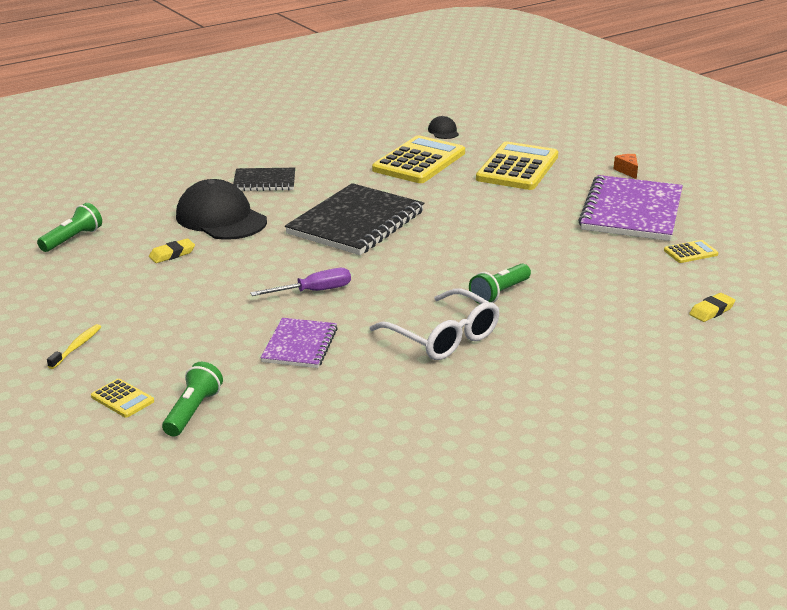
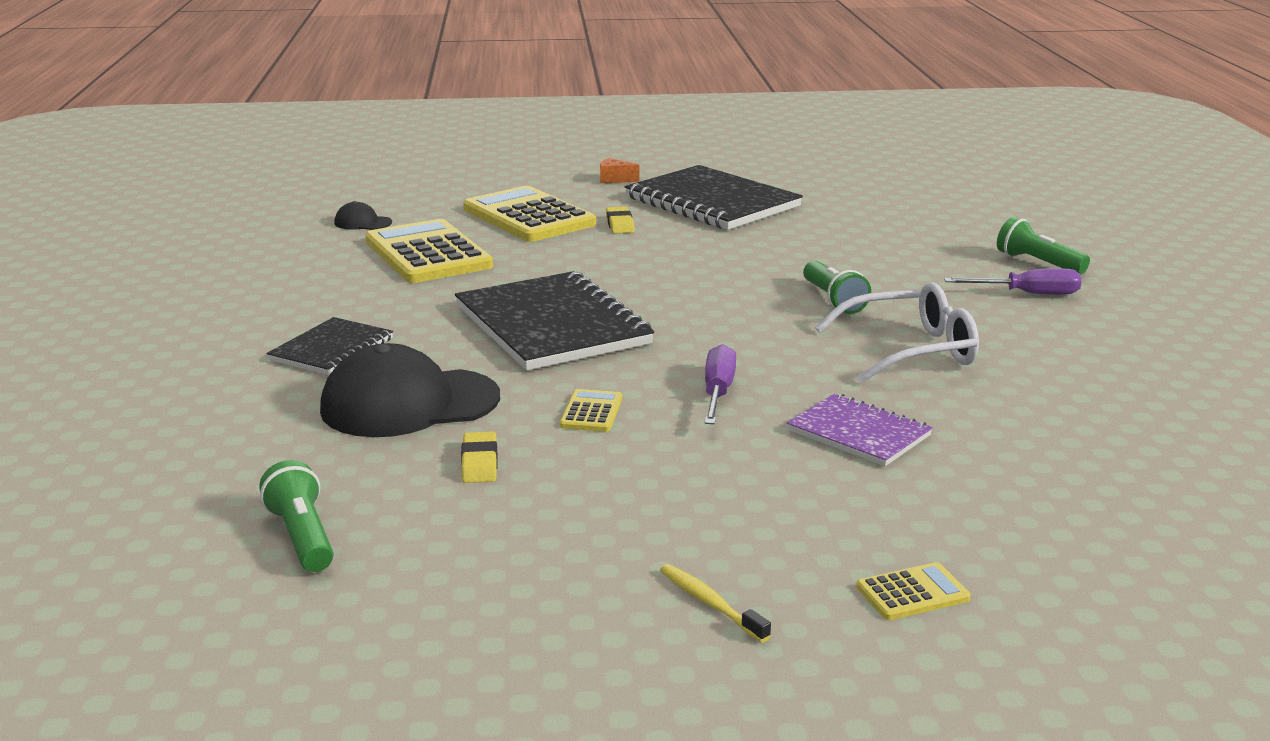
camera: 60 degrees left, 5 degrees down
(193, 411) = (986, 543): green flashlight -> green flashlight (1038, 263)
(605, 362) = (1027, 294): none -> purple screwdriver
(631, 211) = (712, 202): purple notebook -> black notebook
(690, 252) = (832, 206): yellow calculator -> yellow calculator (591, 412)
(711, 311) = (959, 230): yellow eraser -> yellow eraser (619, 224)

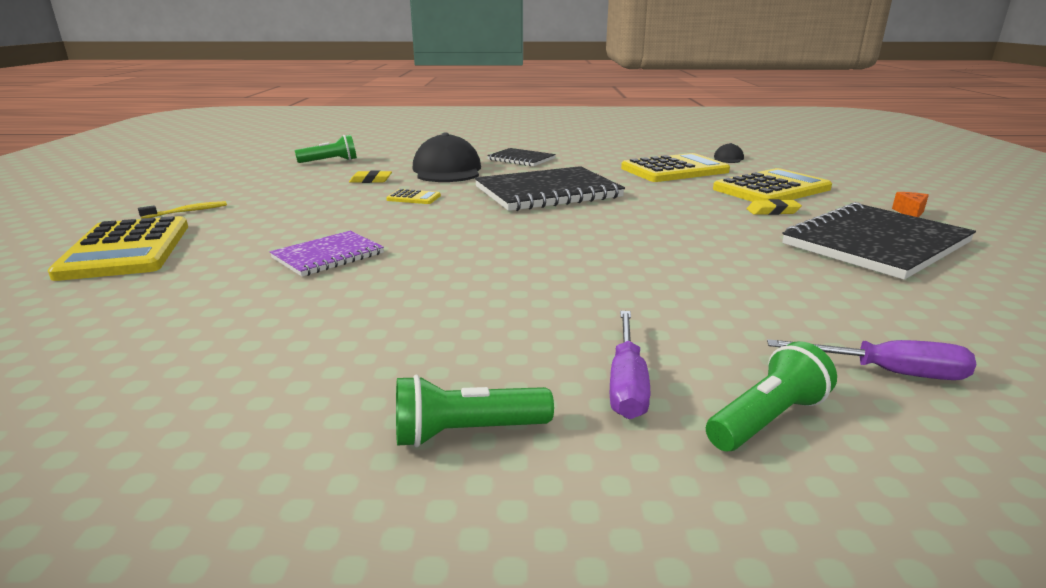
camera: 95 degrees right, 0 degrees up
(717, 392) = (421, 224): purple screwdriver -> purple screwdriver (887, 372)
(833, 300) = (597, 271): green flashlight -> green flashlight (467, 432)
(910, 350) = (467, 290): white glasses -> none
(912, 593) = (126, 250): yellow calculator -> yellow calculator, size x2.29

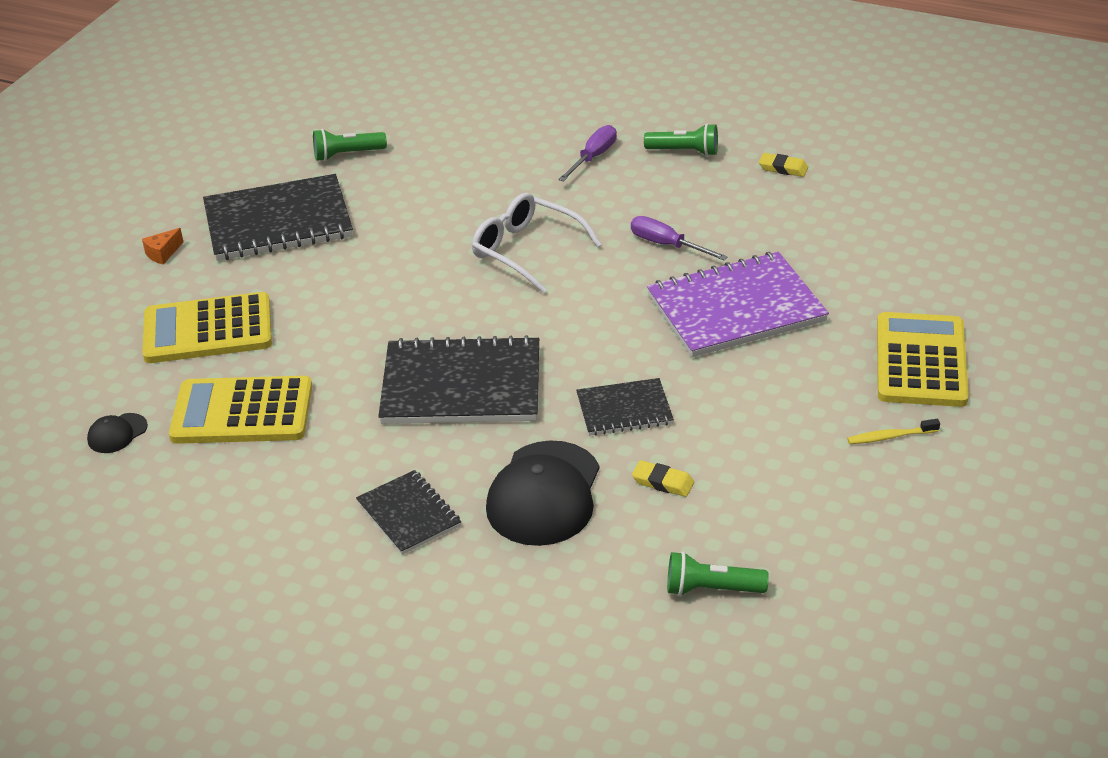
camera: 155 degrees left, 15 degrees up
(328, 256) = (735, 308): purple notebook -> purple notebook, size x1.84
(413, 198) = (624, 410): yellow calculator -> black notebook
(592, 262) = (526, 250): none -> white glasses
(767, 419) = (547, 130): green flashlight -> green flashlight (347, 154)
(772, 211) = (280, 286): yellow eraser -> yellow eraser (783, 168)
(887, 372) = (459, 136): purple screwdriver -> purple screwdriver (667, 245)

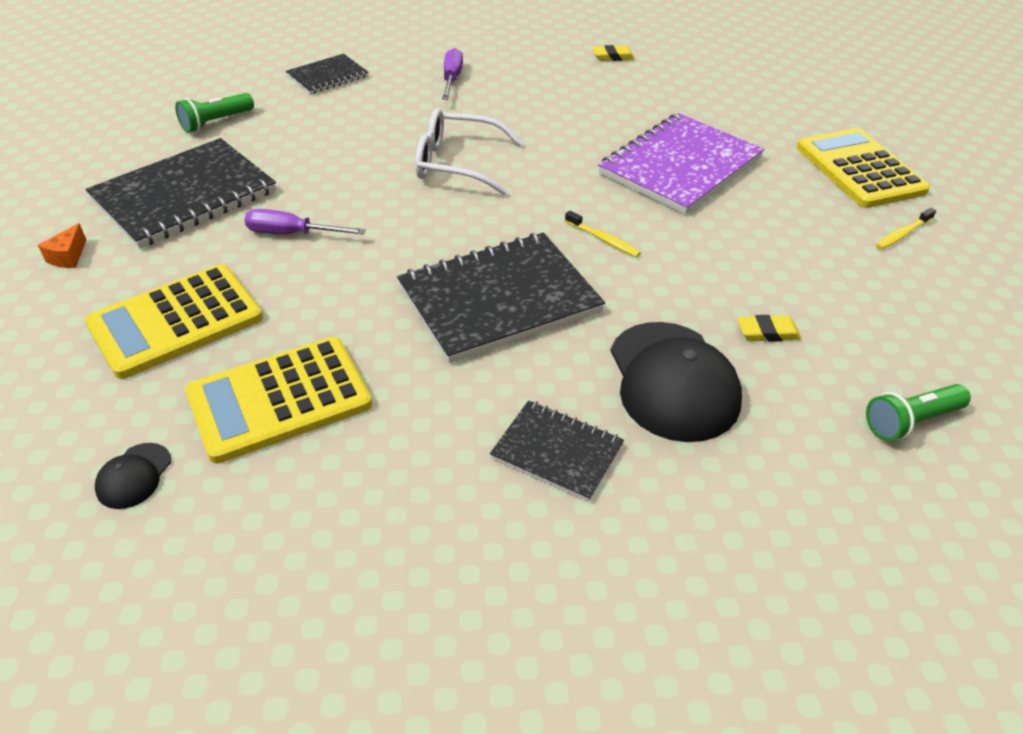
camera: 30 degrees left, 5 degrees up
(595, 359) = (603, 239): none -> yellow toothbrush
(624, 410) = (670, 276): black notebook -> black notebook (327, 76)
(667, 245) = (576, 131): purple screwdriver -> purple screwdriver (292, 234)
(684, 151) = (524, 60): green flashlight -> none

